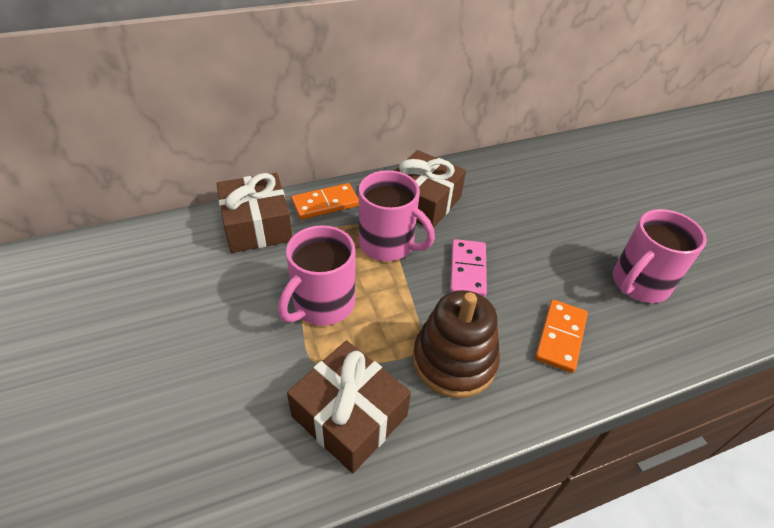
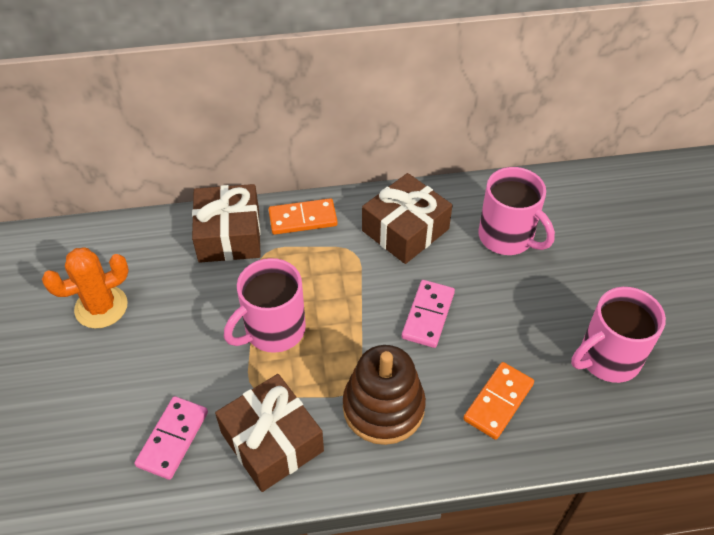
camera: 15 degrees right, 5 degrees up
(133, 308) = (101, 307): none -> orange cactus
(238, 433) = (172, 439): none -> pink domino
(388, 244) = (355, 275): pink mug -> pink mug (507, 237)

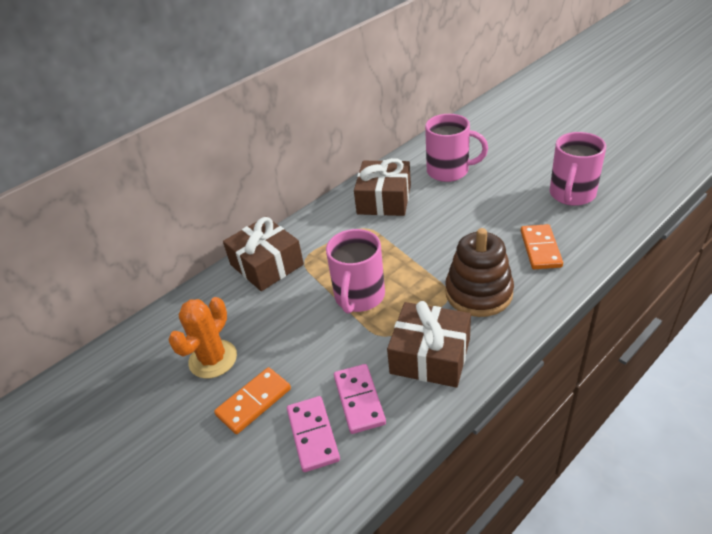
camera: 30 degrees left, 10 degrees down
(303, 219) = (310, 229): orange domino -> orange domino (254, 402)
(428, 315) = (449, 232): pink domino -> pink domino (313, 435)

